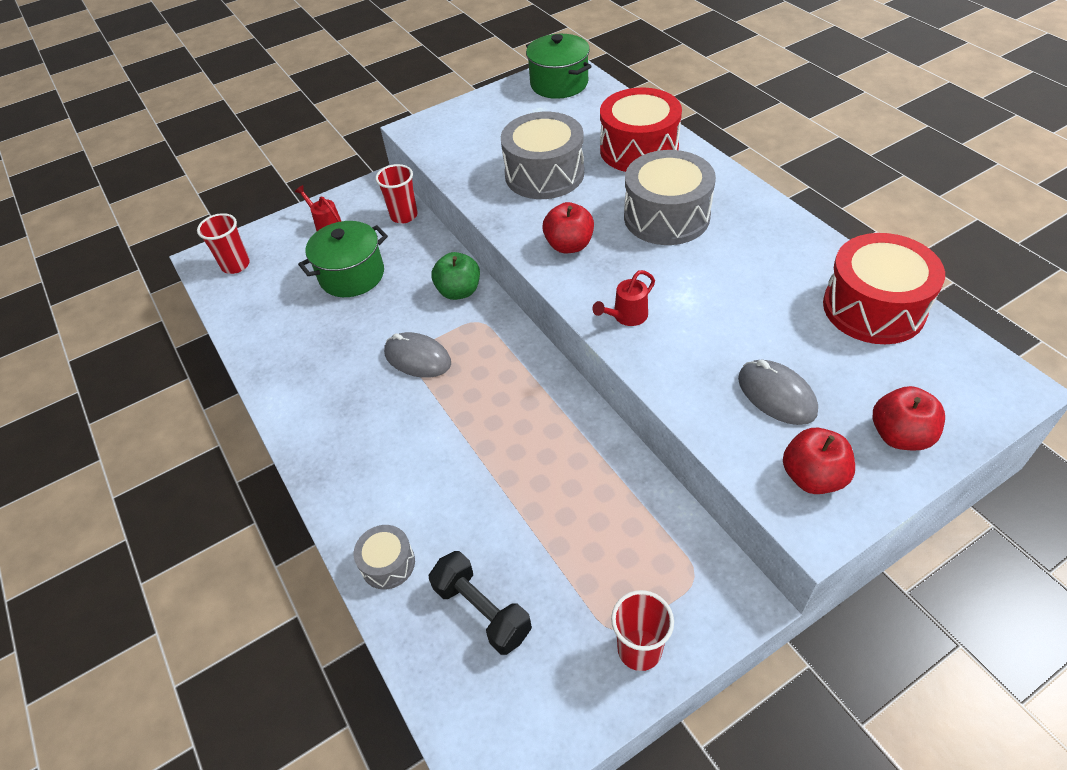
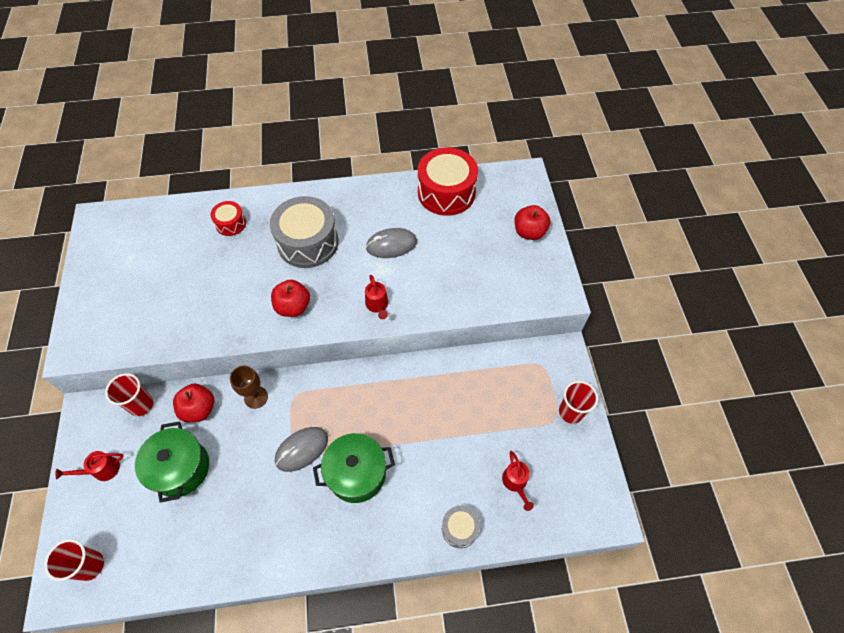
camera: 70 degrees left, 10 degrees up
(459, 291) = (256, 397): green apple -> brown goblet
(482, 610) = (515, 483): black dumbbell -> red watering can
(544, 174) = (209, 288): grey drum -> none
(559, 84) = (111, 232): green pot -> green pot (356, 474)
(639, 149) = (231, 223): red drum -> red drum, size x0.50
(776, 395) = (477, 266): grey mouse -> grey mouse (391, 245)
(813, 477) = (534, 280): red apple -> red apple (199, 409)

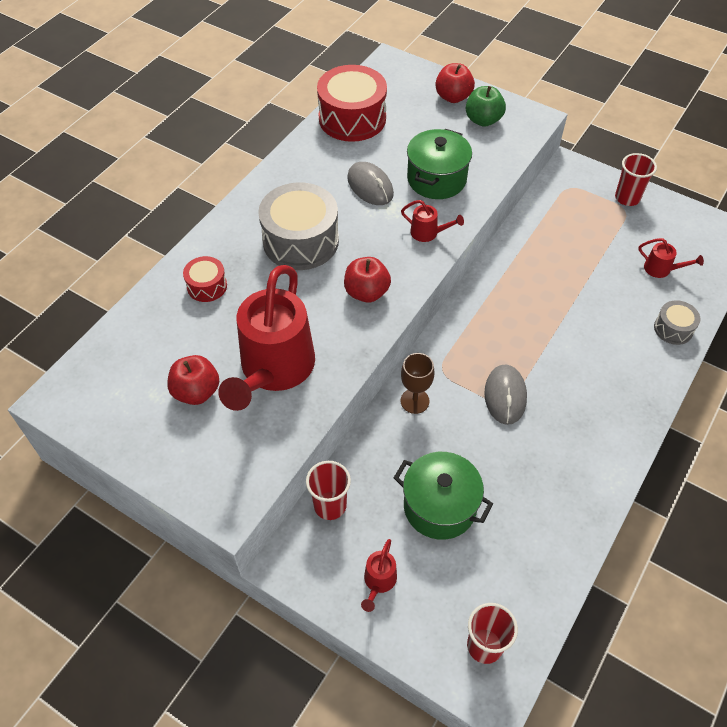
camera: 50 degrees left, 5 degrees down
(190, 302) = (273, 370): none -> red watering can
(199, 409) = (384, 456): red apple -> red apple (196, 392)
(356, 474) = (565, 369): green pot -> green pot (436, 179)
(391, 245) = (370, 186): grey mouse -> grey mouse turned 60 degrees counterclockwise
(524, 265) = (483, 120): none -> green apple

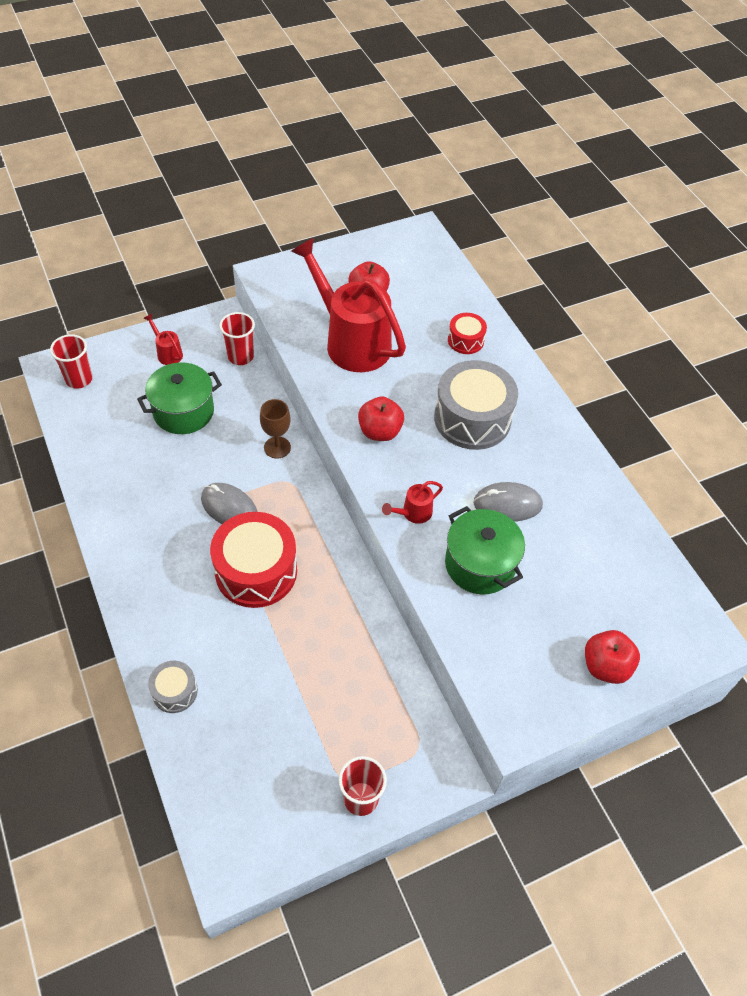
camera: 120 degrees right, 0 degrees up
(352, 118) = (623, 546): red drum -> red drum (256, 571)
(483, 120) = (545, 670): green apple -> none
(661, 269) = (244, 745): red watering can -> none

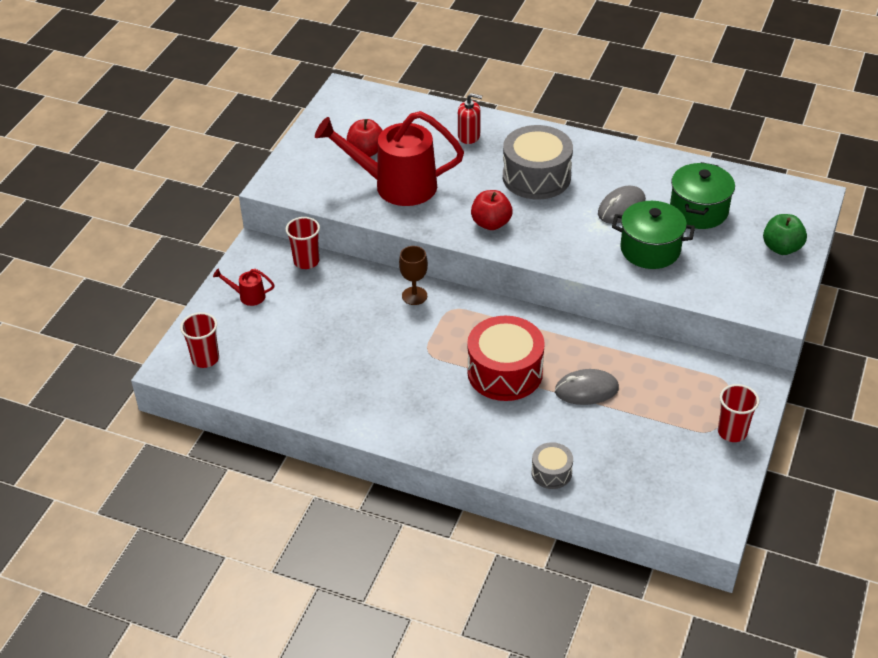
camera: 40 degrees left, 10 degrees down
(183, 411) = (316, 322): green pot -> green pot (698, 211)
(229, 508) = (434, 352): grey mouse -> grey mouse (586, 390)
(413, 513) = (575, 252): red watering can -> none
(465, 340) = (469, 136): red drum -> red soap dispenser
(605, 666) = (781, 248): red apple -> green apple

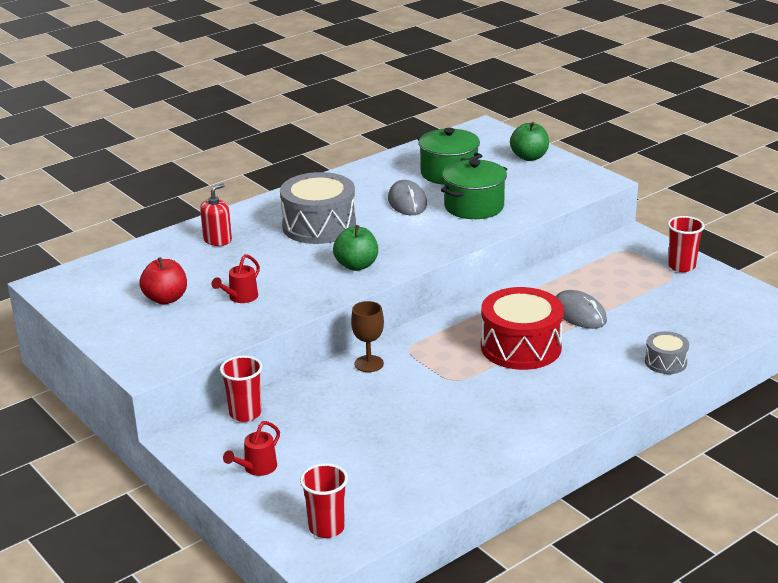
camera: 60 degrees left, 15 degrees down
(396, 185) = (240, 298): red watering can -> red watering can, size x0.41
(491, 223) = (356, 265): red apple -> green apple
(586, 390) = (579, 314): grey mouse -> grey mouse turned 60 degrees counterclockwise

